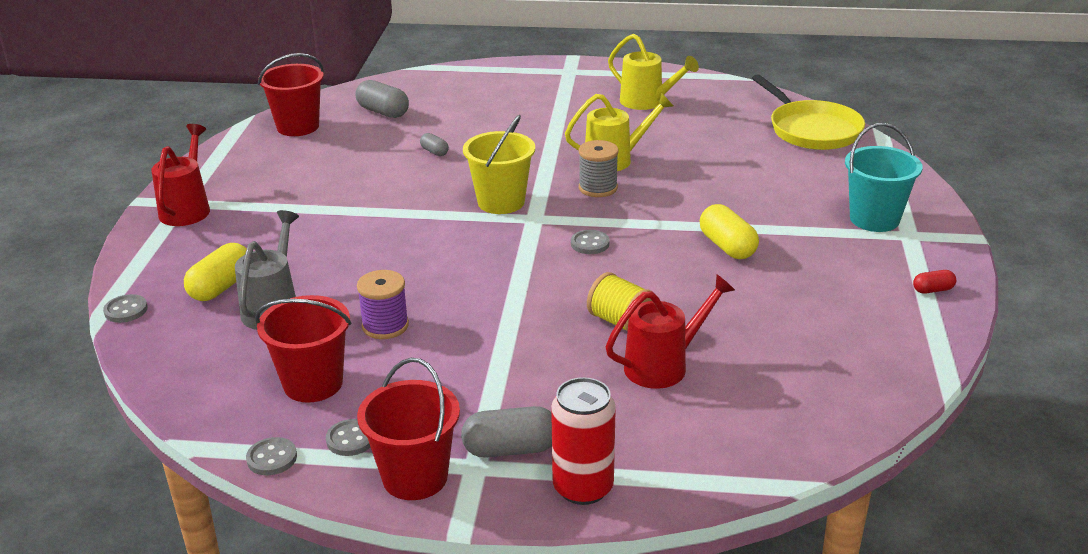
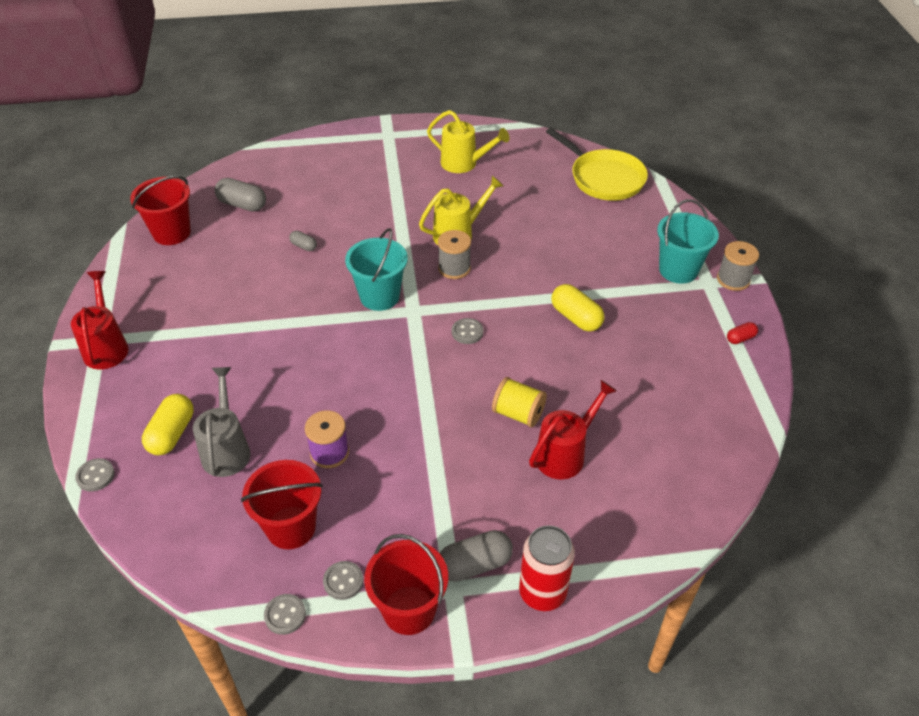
camera: 15 degrees left, 15 degrees up
(501, 202) = (379, 296): yellow bucket -> turquoise bucket
(943, 235) = (733, 279): none -> grey spool

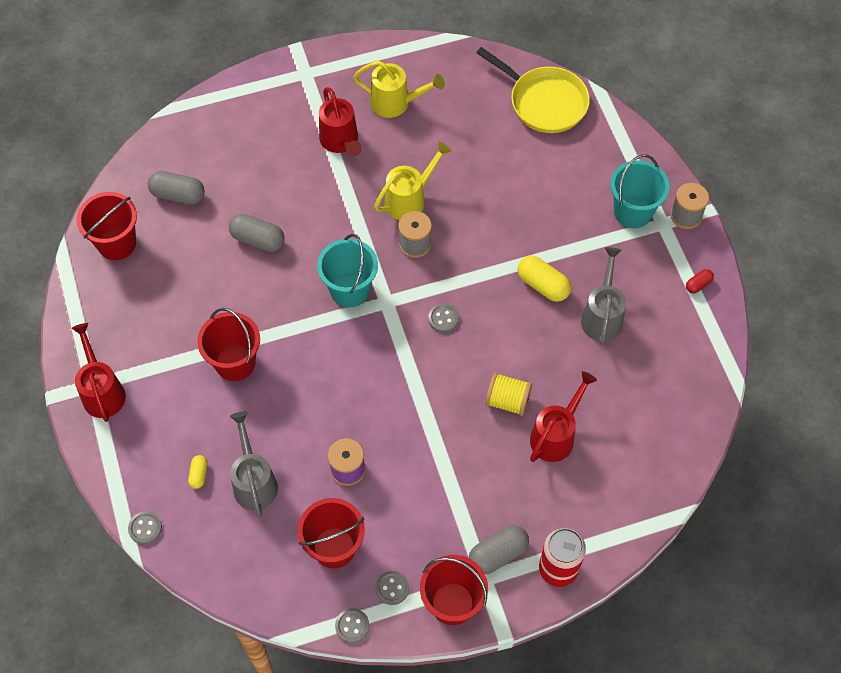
camera: 10 degrees left, 15 degrees up
(172, 434) = (199, 474): yellow capsule -> yellow capsule, size x0.54
(246, 341) = (235, 363): none -> red bucket
(303, 246) = (258, 239): grey capsule -> grey capsule, size x1.85
(405, 185) = (340, 142): none -> red watering can
(634, 351) = (602, 315): none -> grey watering can

